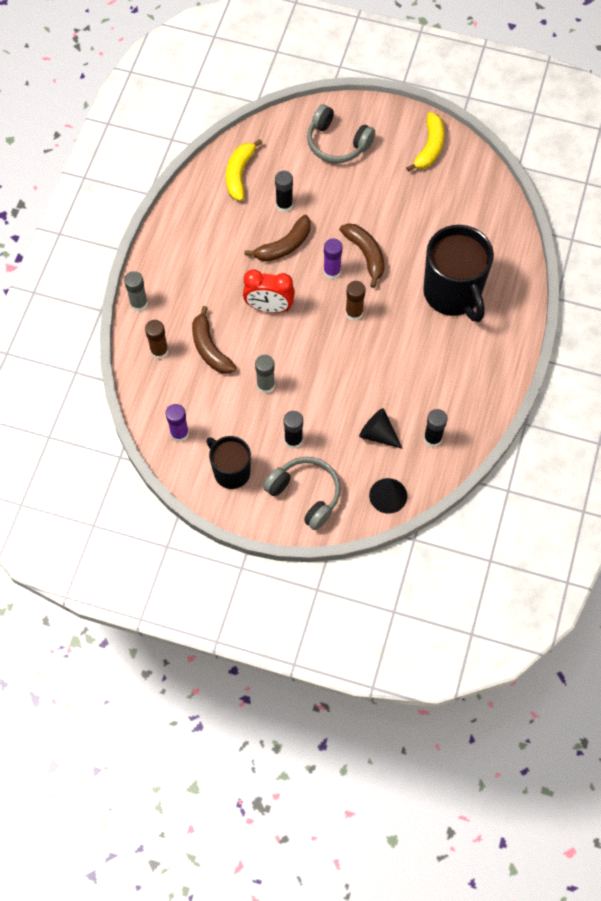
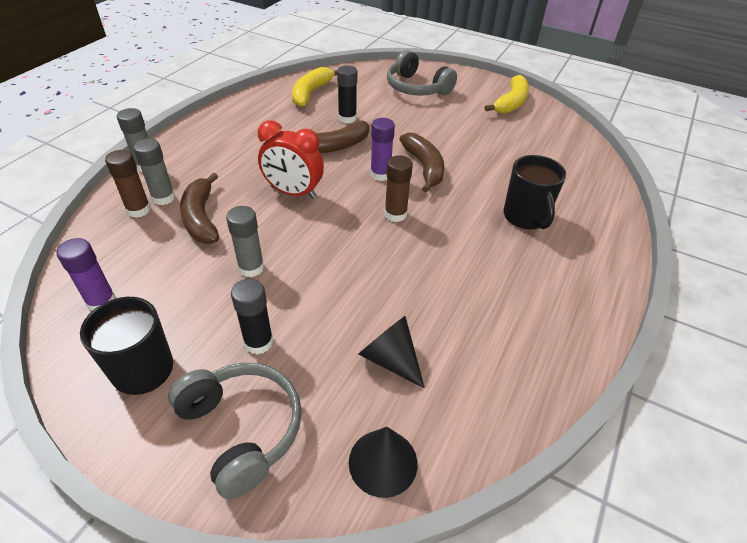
camera: 10 degrees right, 20 degrees down
(171, 335) = (163, 198): none -> grey glue stick
(432, 438) = (476, 383): black glue stick -> none
(453, 294) = (525, 217): black mug -> black mug, size x0.59

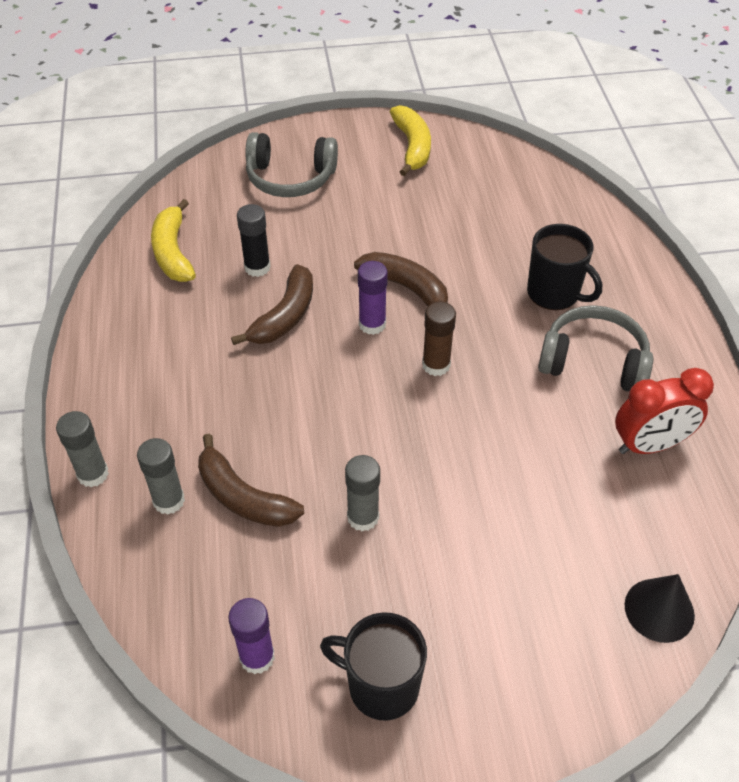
camera: 35 degrees left, 5 degrees up
(138, 210) = (159, 534): brown glue stick -> none
(242, 429) = (529, 669): grey headphones -> grey headphones (593, 361)
(258, 342) = (456, 585): black glue stick -> none
(293, 193) = (306, 403): red clock -> red clock (650, 445)
(390, 359) = (580, 520): black cone -> none

